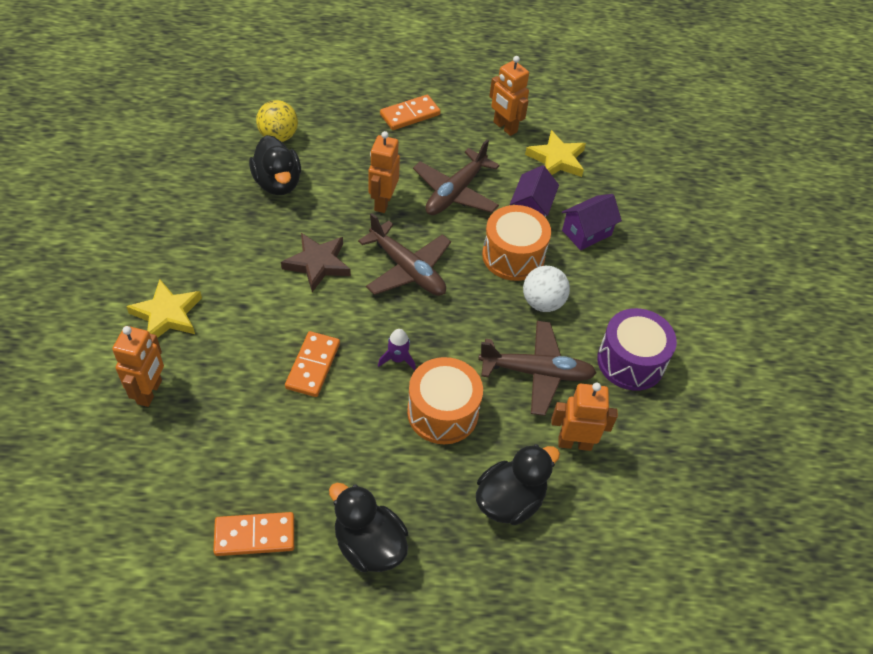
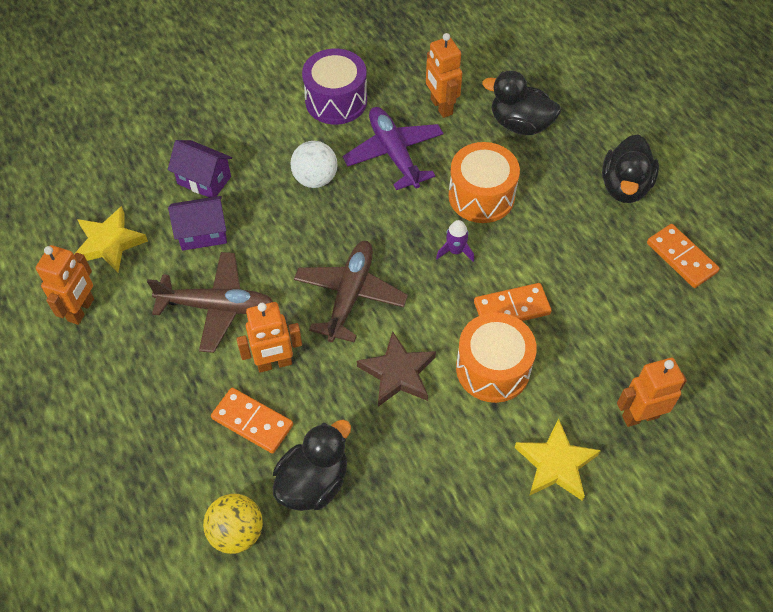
camera: 115 degrees left, 5 degrees up
(410, 114) = (112, 413): orange domino -> orange domino (252, 422)
(513, 256) = (273, 222): orange drum -> orange drum (493, 368)
(537, 372) = (394, 153): brown plane -> purple plane

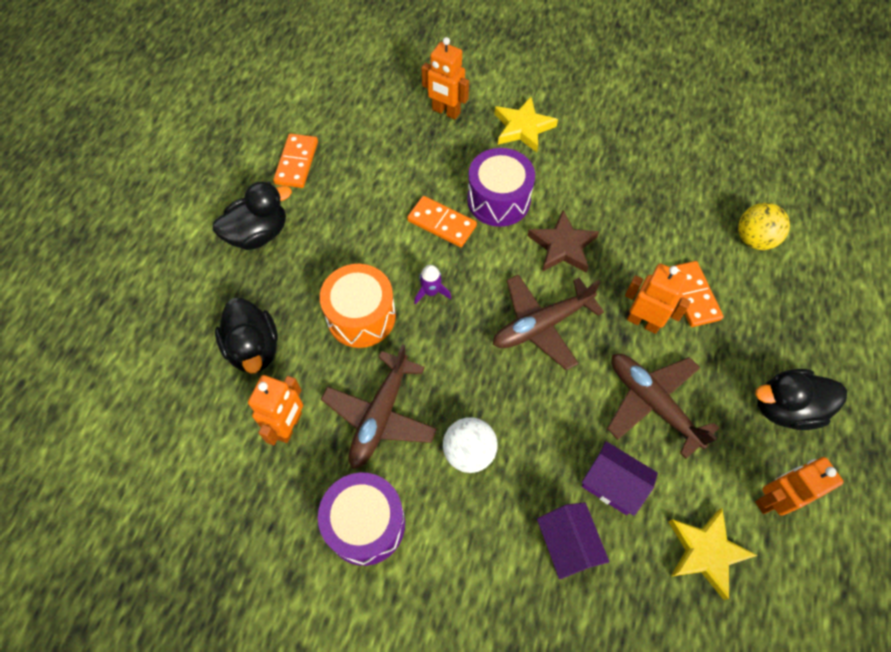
camera: 135 degrees left, 5 degrees up
(313, 482) = (680, 228): black duck -> black duck (785, 408)
(394, 153) = (380, 416): purple plane -> brown plane
(493, 368) = (498, 200): orange drum -> purple drum

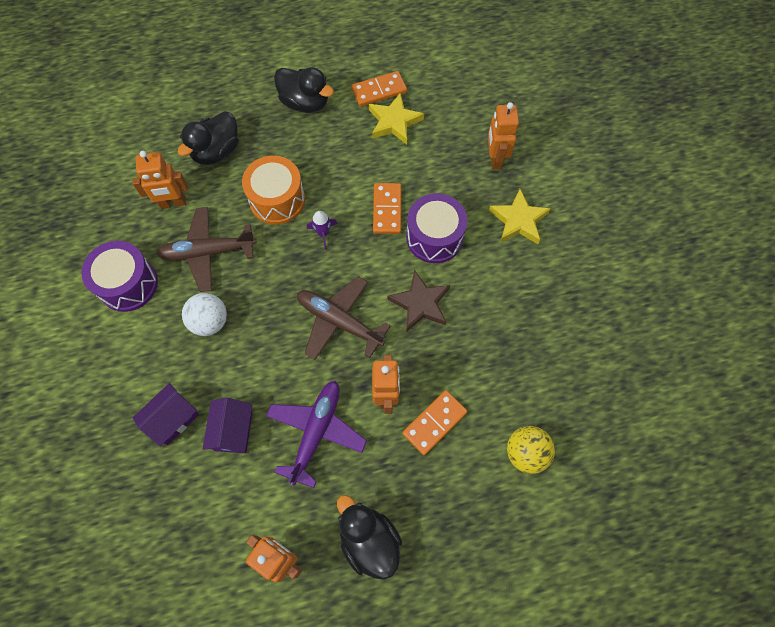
camera: 60 degrees right, 5 degrees up
(652, 403) = (316, 432): brown plane -> purple plane
(706, 552) = (213, 521): yellow star -> yellow star (394, 122)

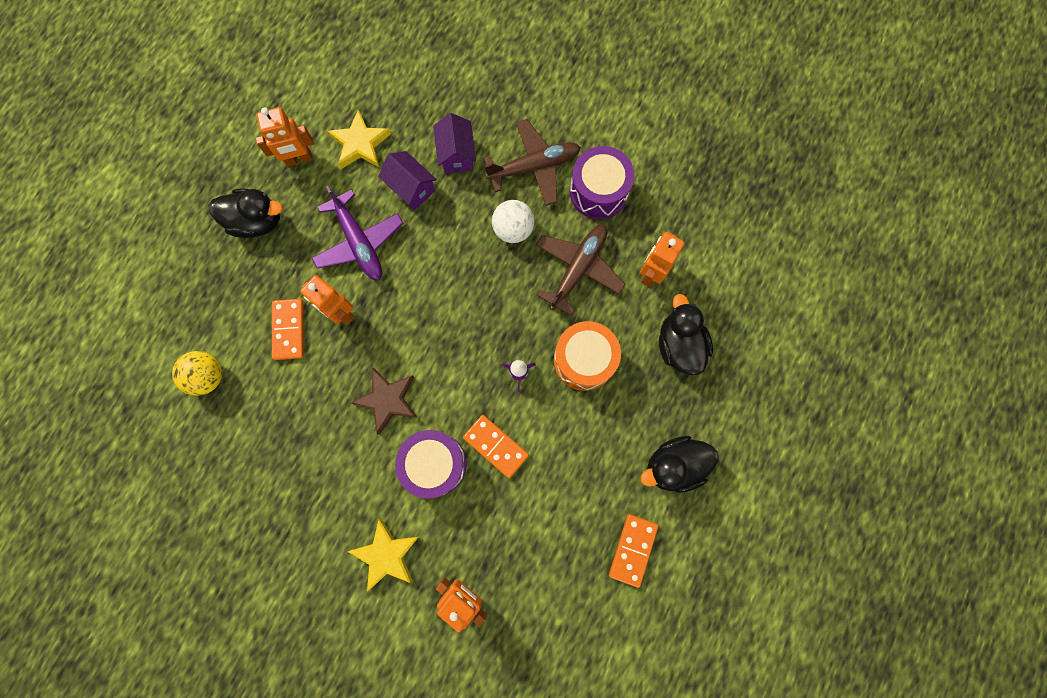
camera: 130 degrees right, 10 degrees up
(339, 321) = (429, 324): brown plane -> brown plane (534, 167)
(394, 122) = (584, 533): yellow star -> yellow star (360, 144)

